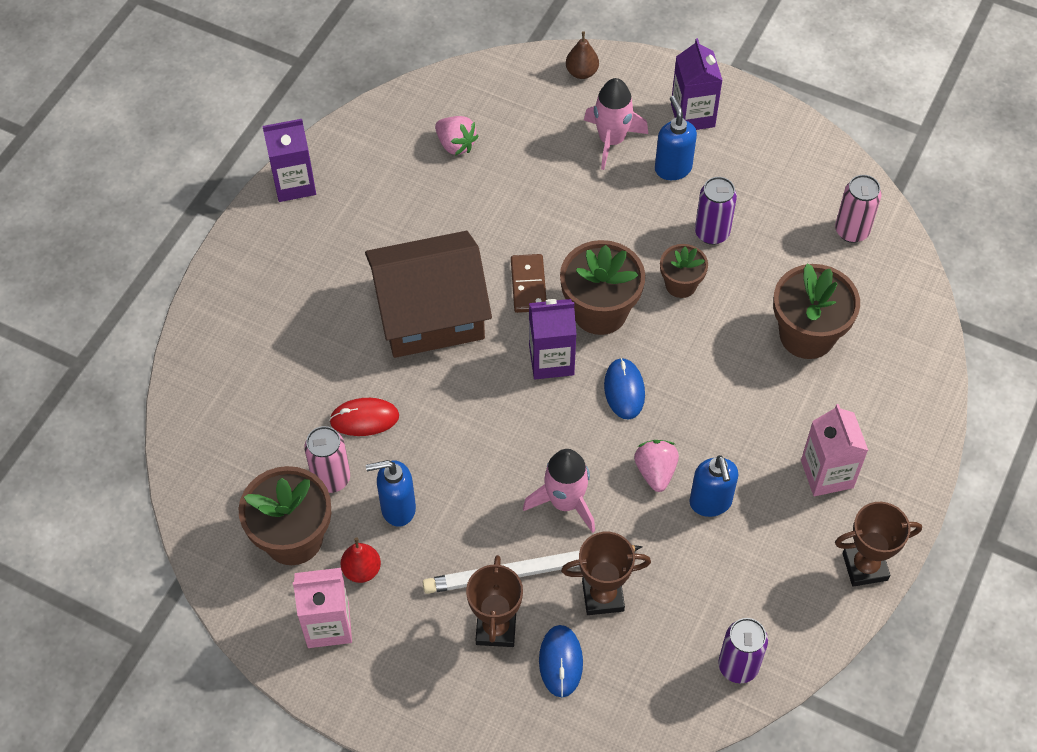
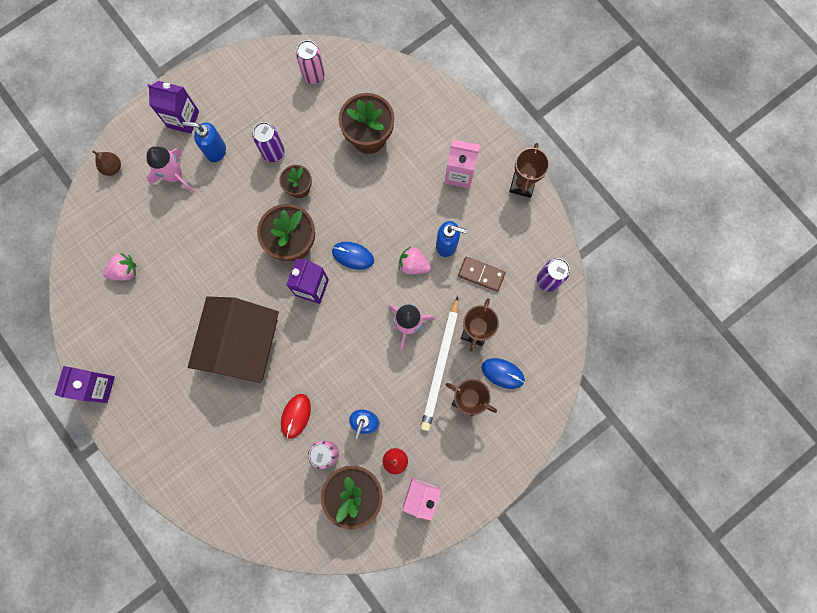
camera: 65 degrees left, 20 degrees up
(528, 285) = (253, 276): brown domino -> brown domino (481, 274)

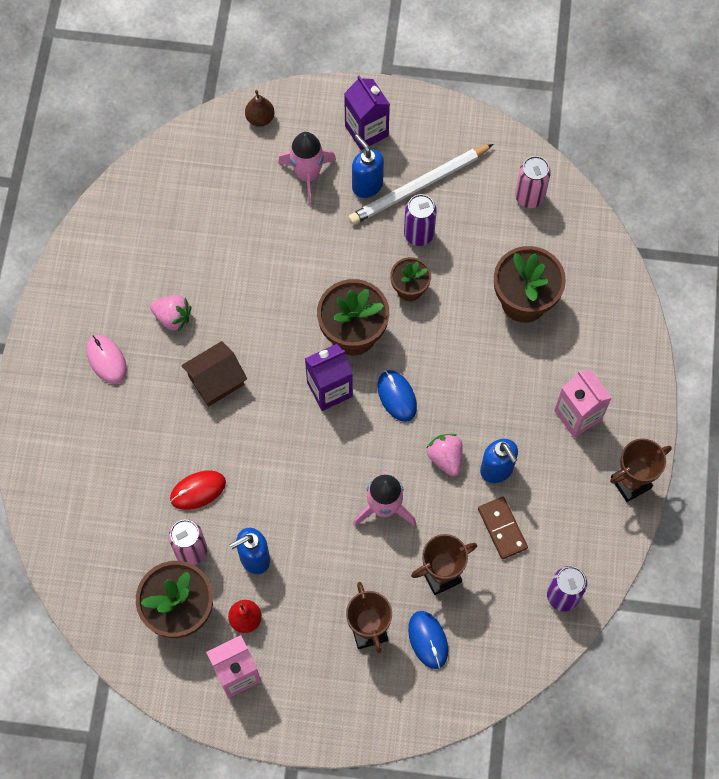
camera: 45 degrees right, 10 degrees down
(98, 386) = (56, 299): purple carton -> none
(125, 271) = (179, 220): pink strawberry -> pink strawberry (173, 317)
(165, 393) = (106, 360): none -> pink mouse
(242, 343) = (216, 380): brown house -> brown house, size x0.53
(440, 365) = (376, 575): white pencil -> white pencil (418, 187)

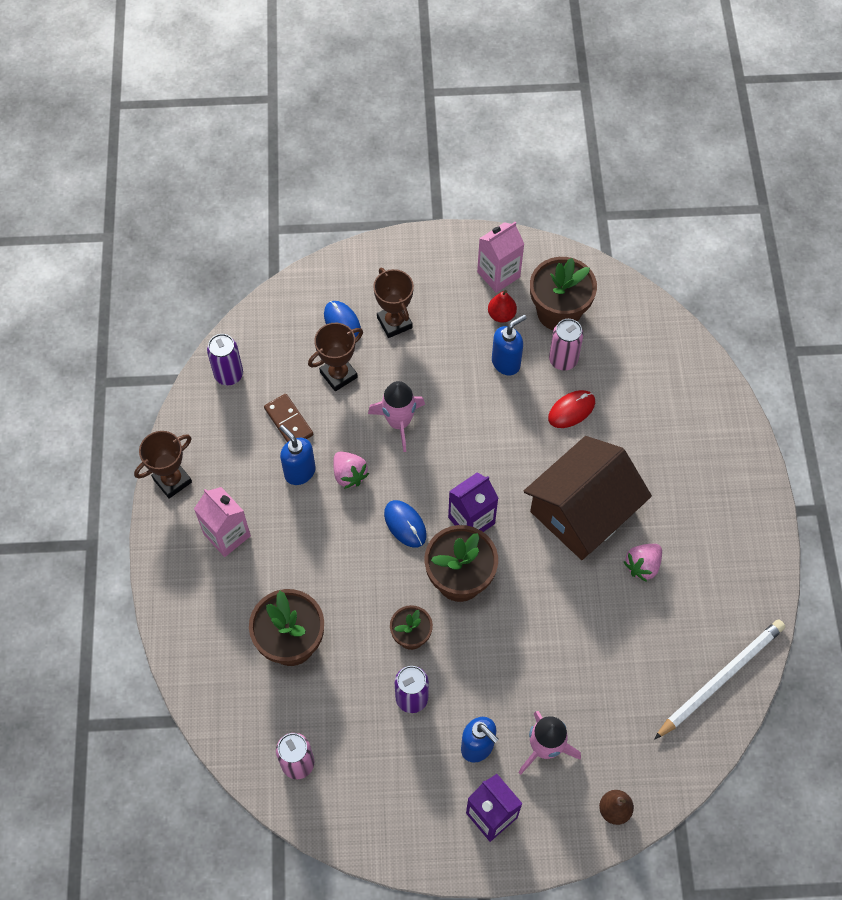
camera: 170 degrees right, 5 degrees down
(106, 360) = (693, 513): pink mouse -> none
(173, 317) = (642, 566): pink strawberry -> pink strawberry turned 60 degrees counterclockwise
(216, 380) = (582, 511): brown house -> brown house, size x1.89
(418, 187) = (421, 755): white pencil -> white pencil (720, 678)

